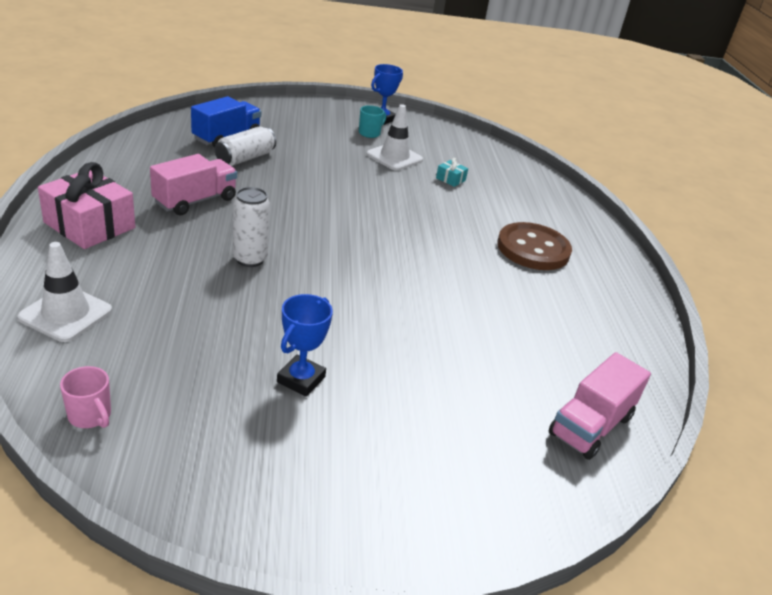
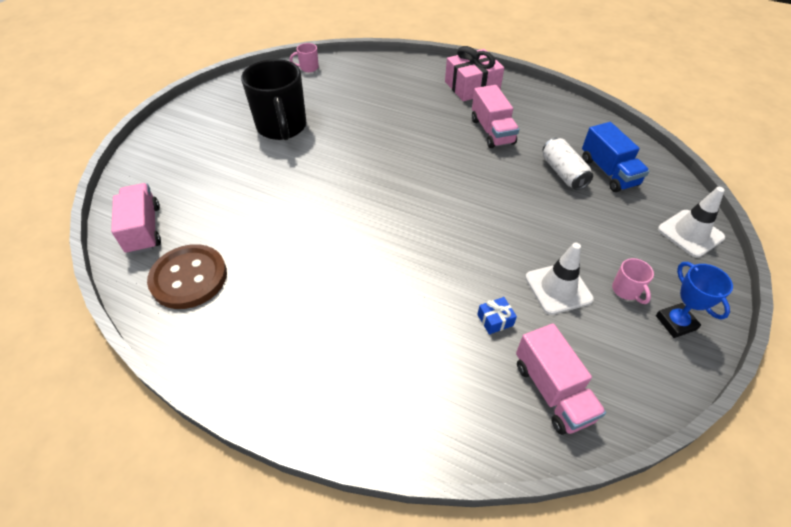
camera: 125 degrees right, 15 degrees up
(66, 314) = (386, 70): white traffic cone -> white traffic cone (690, 233)
(250, 259) = (405, 138): white can -> none
(301, 379) = (282, 128): blue trophy -> black mug
(370, 133) = (626, 290): turquoise mug -> pink mug
(450, 179) = (495, 320): turquoise gift -> blue gift
(480, 157) = (552, 391): none -> pink truck
(533, 249) = (333, 320): brown button -> brown button (189, 278)

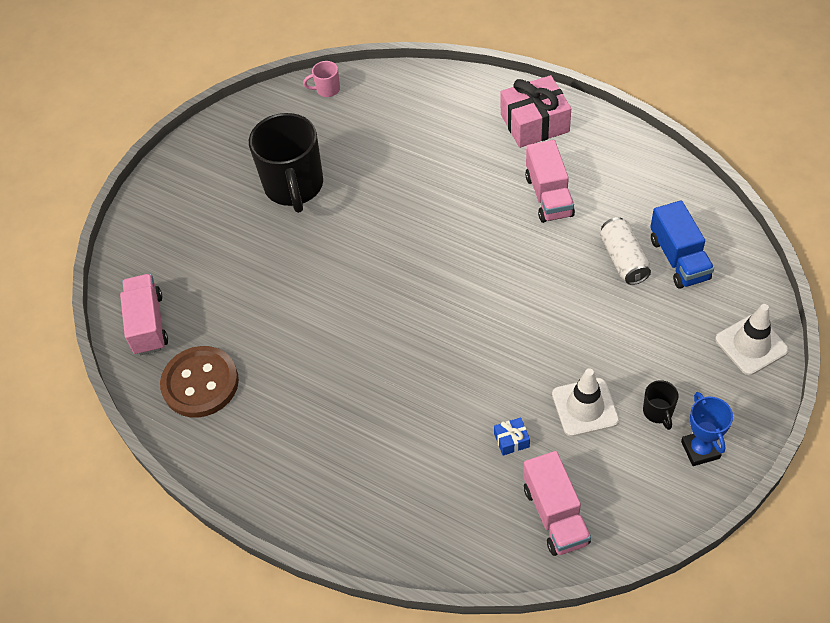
camera: 10 degrees right, 5 degrees up
(626, 290) = (658, 412): pink mug -> black mug

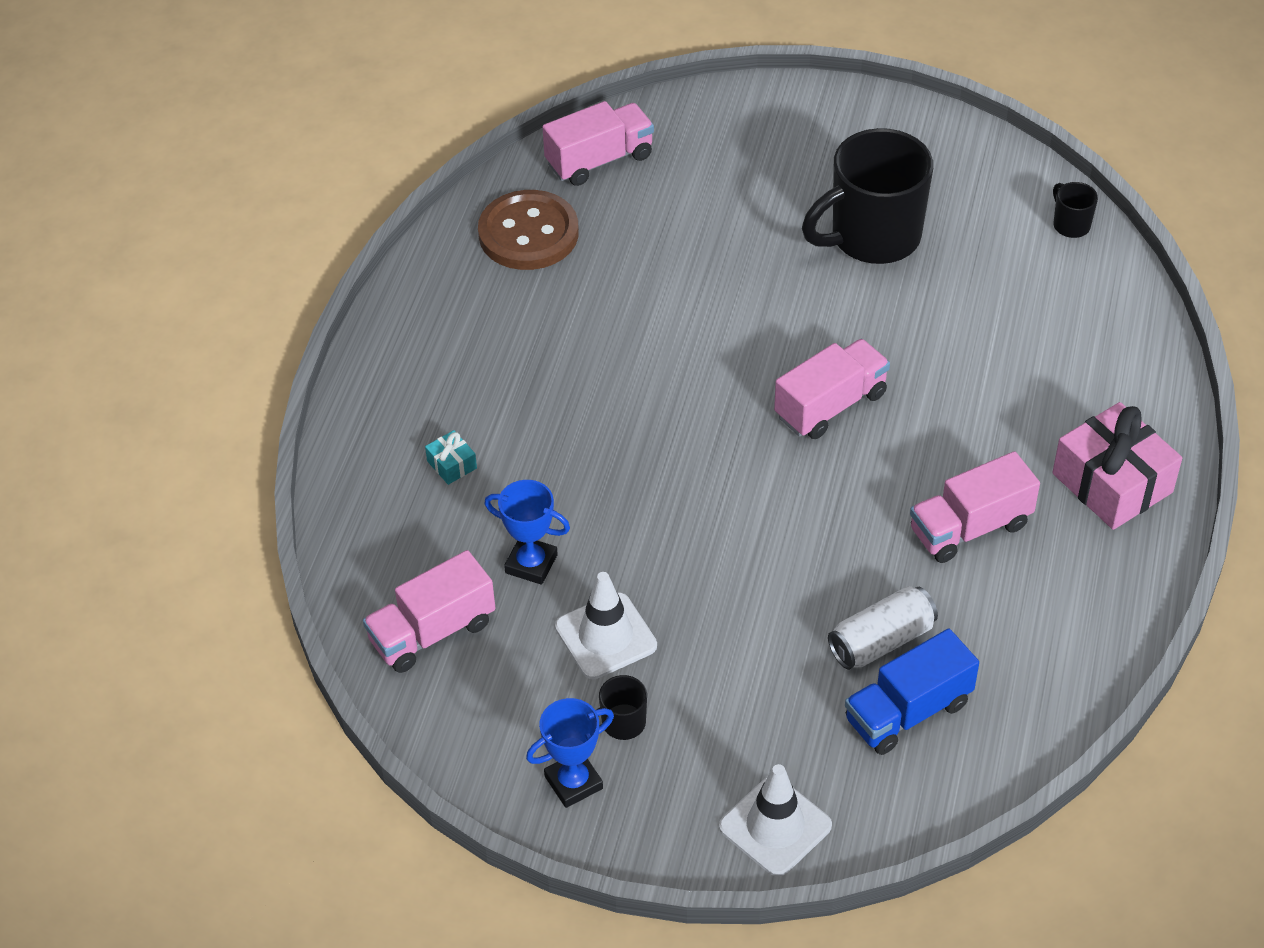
camera: 70 degrees right, 5 degrees down
(327, 89) = (1070, 225): pink mug -> black mug
(406, 475) = (452, 465): none -> turquoise gift
(429, 242) = (830, 405): none -> pink truck
(511, 440) = (531, 564): blue gift -> blue trophy

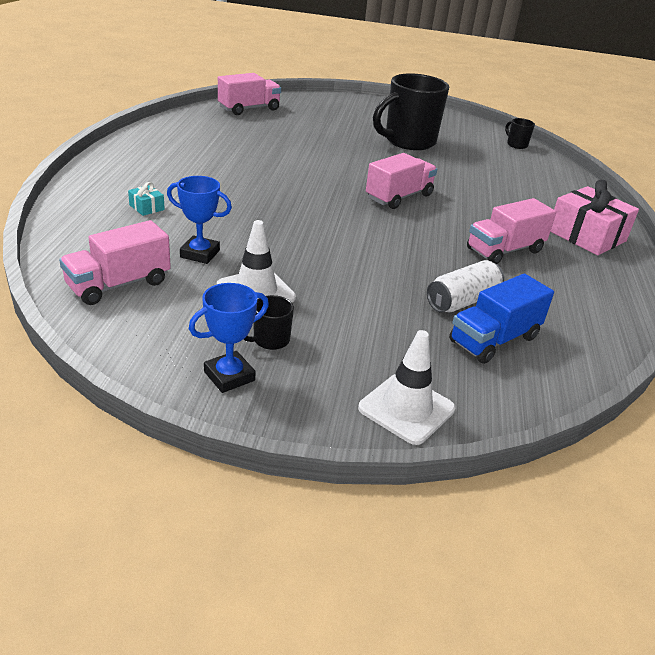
camera: 10 degrees left, 15 degrees down
(528, 233) = (206, 128): brown button -> none

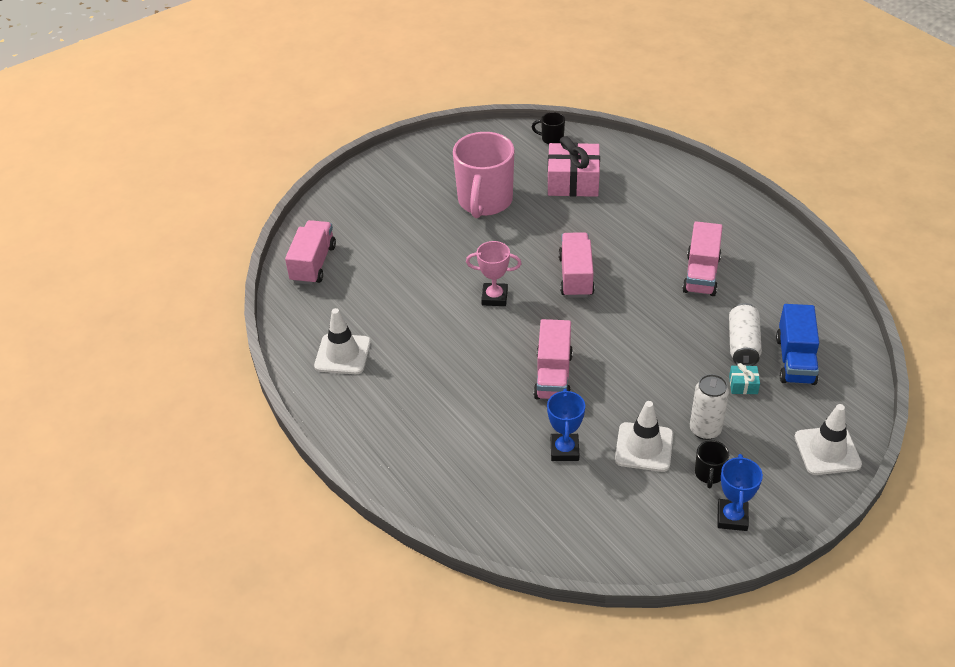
camera: 40 degrees left, 10 degrees up
(119, 284) = (571, 521): pink truck -> pink truck (553, 375)
(146, 207) = (459, 444): turquoise gift -> turquoise gift (743, 385)
(179, 141) = (343, 354): none -> white traffic cone
(200, 254) = (564, 450): blue trophy -> blue trophy turned 60 degrees counterclockwise
(321, 173) = (494, 297): none -> pink trophy
(324, 318) = (705, 430): none -> white can
(408, 142) = (484, 202): black mug -> pink mug
(586, 236) = (719, 215): pink gift -> pink gift (573, 182)

